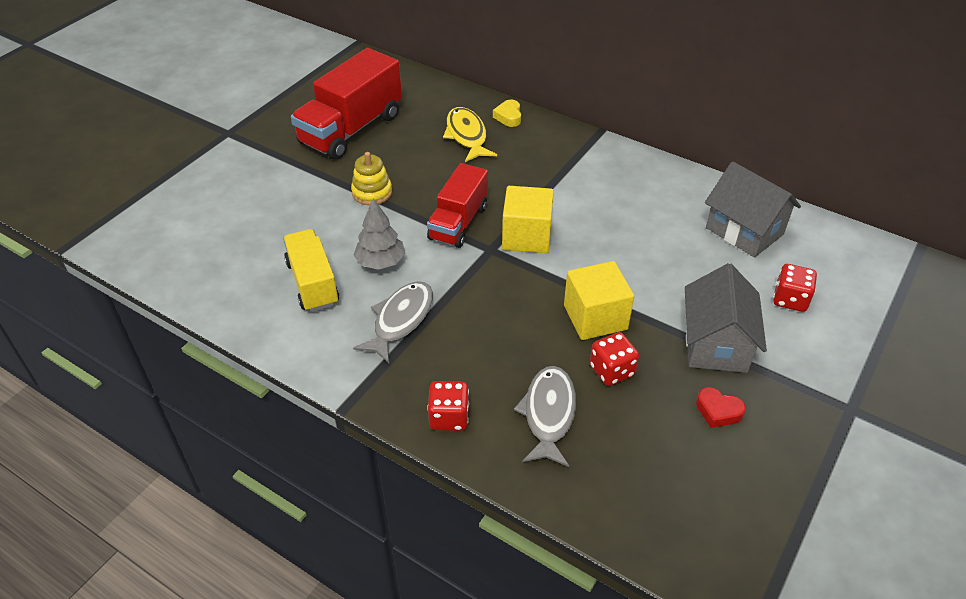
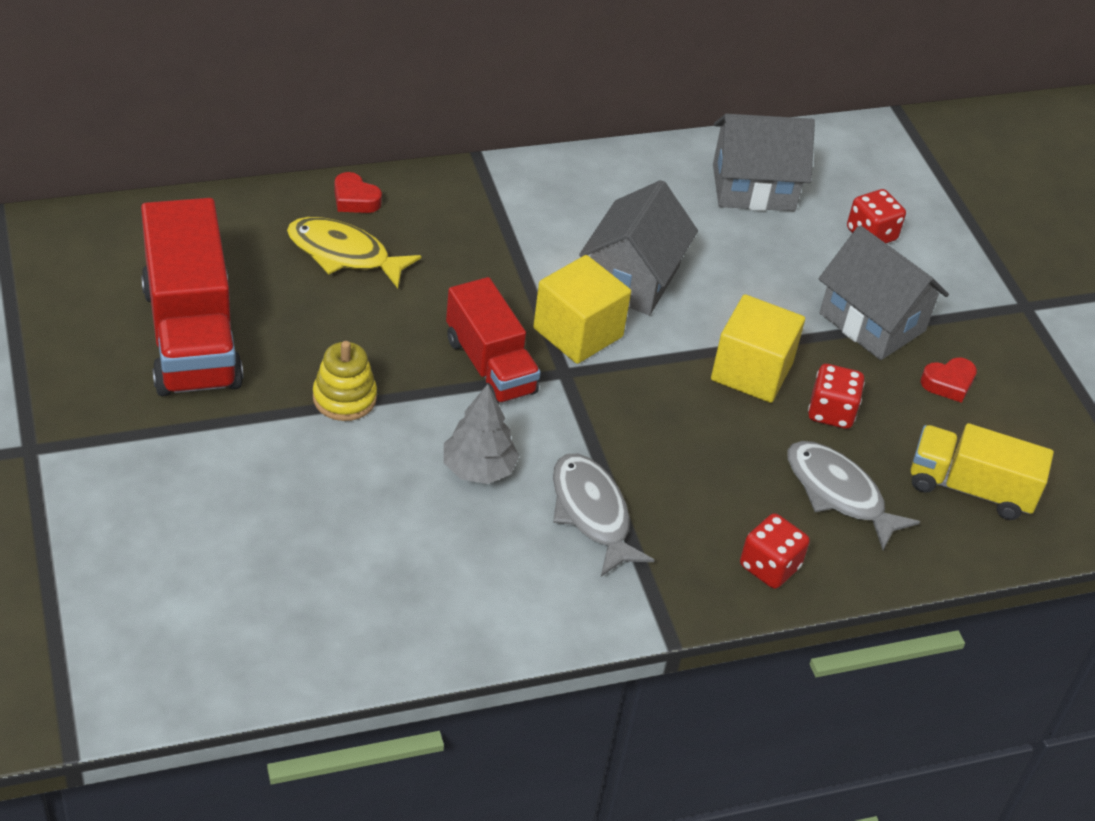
camera: 55 degrees left, 0 degrees up
(313, 283) = (446, 547): yellow truck -> yellow truck (970, 488)
(508, 116) = (355, 199): yellow heart -> red heart
(597, 231) = (632, 279): none -> grey house

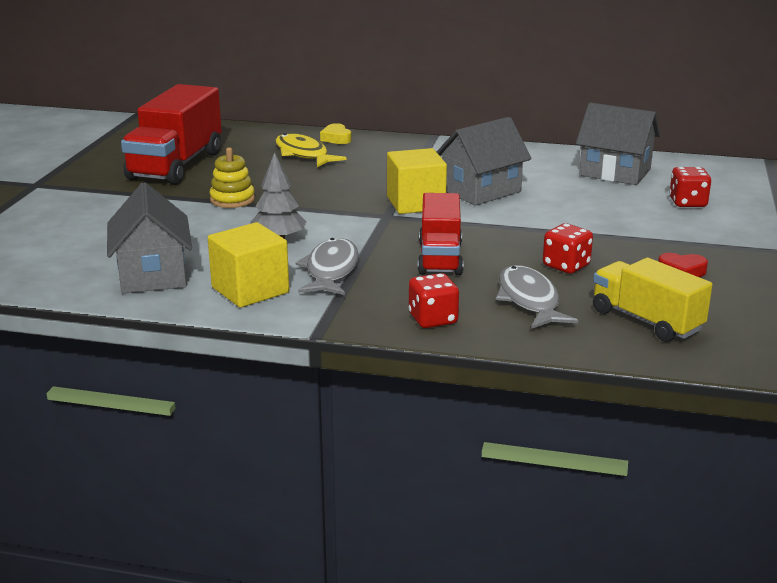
camera: 35 degrees right, 20 degrees down
(355, 199) = (336, 138): red heart -> yellow heart
(490, 366) = (340, 205): red truck -> red truck (440, 258)
(751, 371) = (523, 239): yellow cube -> yellow cube (250, 290)
(872, 322) = (646, 236): grey house -> grey house (153, 274)

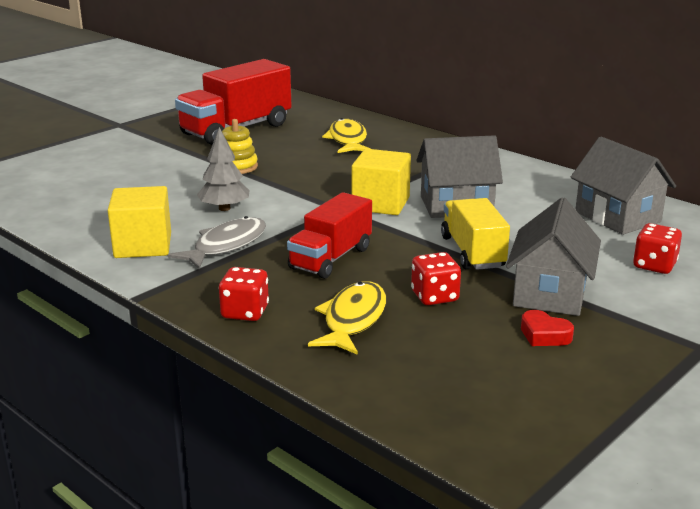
camera: 30 degrees right, 0 degrees up
(153, 274) = (95, 214): grey house -> grey house (550, 293)
(336, 138) = (395, 131): yellow heart -> none
(529, 300) = (353, 319): grey fish -> yellow fish
(646, 321) = (435, 373): yellow truck -> yellow truck (472, 252)

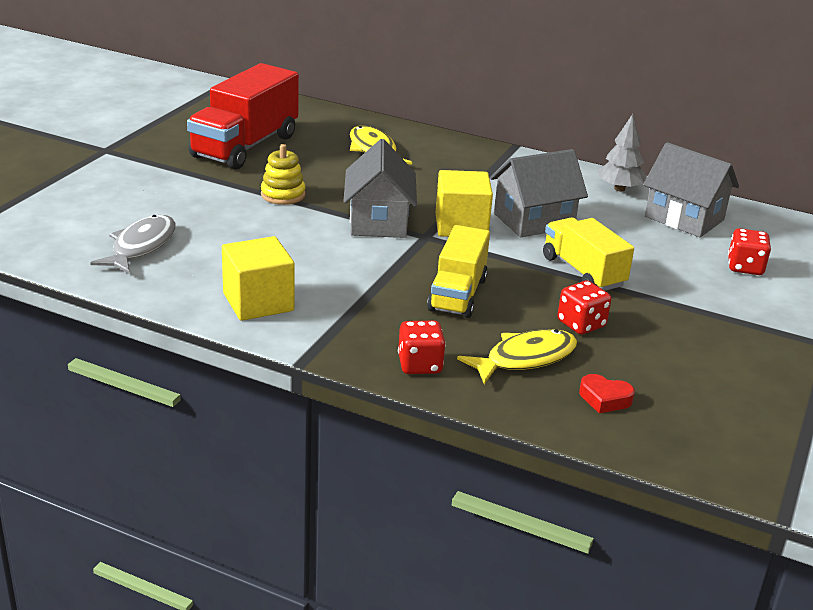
camera: 20 degrees left, 5 degrees up
(224, 208) = (309, 248): grey tree -> grey tree (619, 189)
(226, 245) = (344, 292): grey fish -> grey fish (141, 246)
(331, 258) = (457, 294): red truck -> yellow truck
(353, 319) = (525, 358): yellow fish -> yellow fish turned 60 degrees clockwise
(544, 335) = (698, 351): red heart -> red heart (604, 399)
(550, 293) = (677, 307): grey house -> grey house (378, 221)

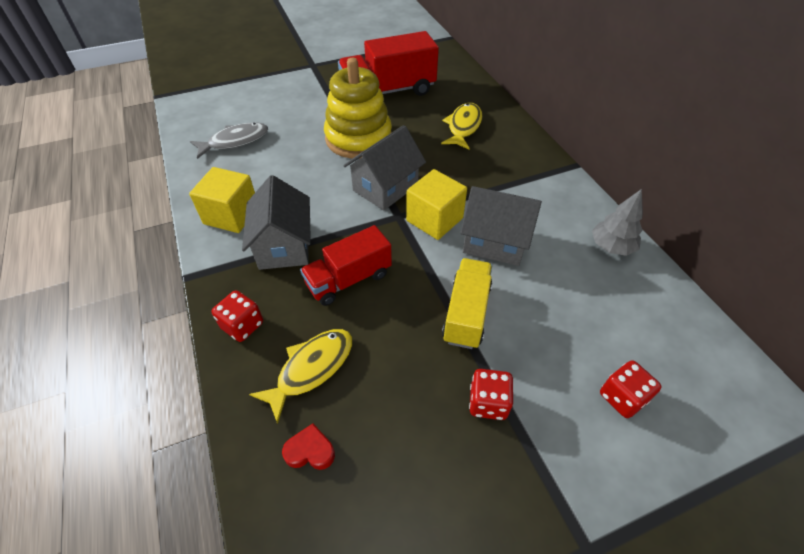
camera: 45 degrees right, 20 degrees up
(283, 195) = (358, 138): yellow stacking toy -> yellow stacking toy, size x2.04
(457, 294) = (349, 279): yellow truck -> red truck
(525, 358) = (311, 368): yellow fish -> yellow fish turned 60 degrees counterclockwise
(581, 324) = (395, 364): red dice -> red dice (488, 402)
(604, 399) = (310, 451): red heart -> red heart turned 120 degrees clockwise
(684, 218) = (632, 308): grey house -> grey house (284, 246)

